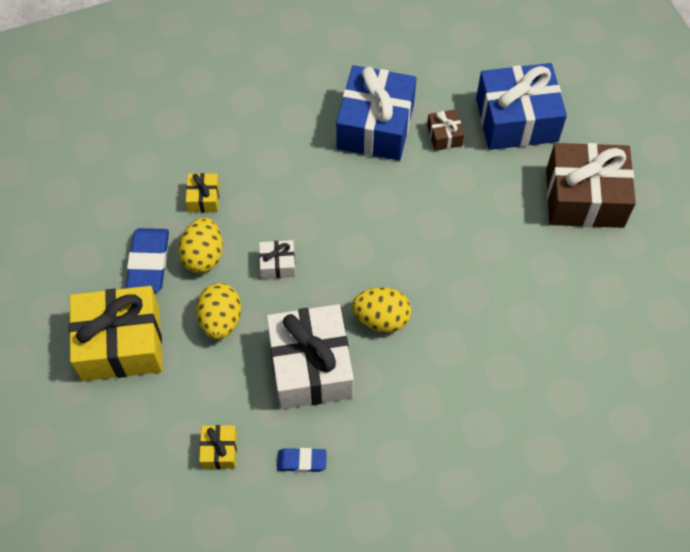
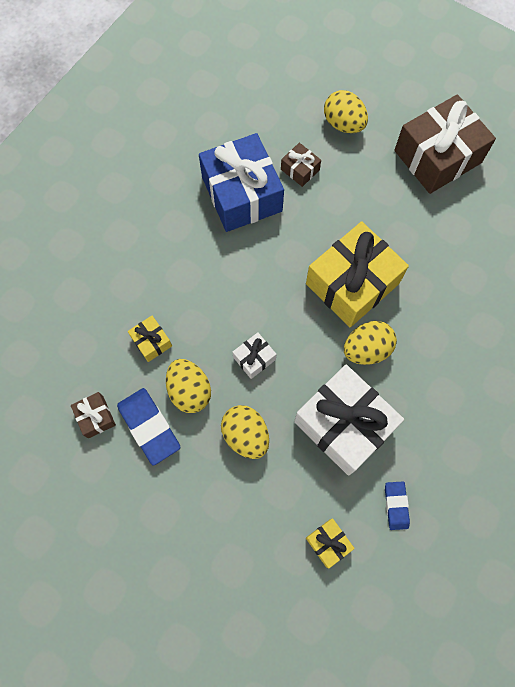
camera: 35 degrees left, 10 degrees up
(113, 228) = (95, 417): none -> brown gift
(121, 344) = (180, 511): yellow gift -> yellow gift (352, 283)
(301, 461) = (396, 505): blue eraser -> blue eraser turned 60 degrees counterclockwise
(516, 120) = (343, 124): blue gift -> yellow egg

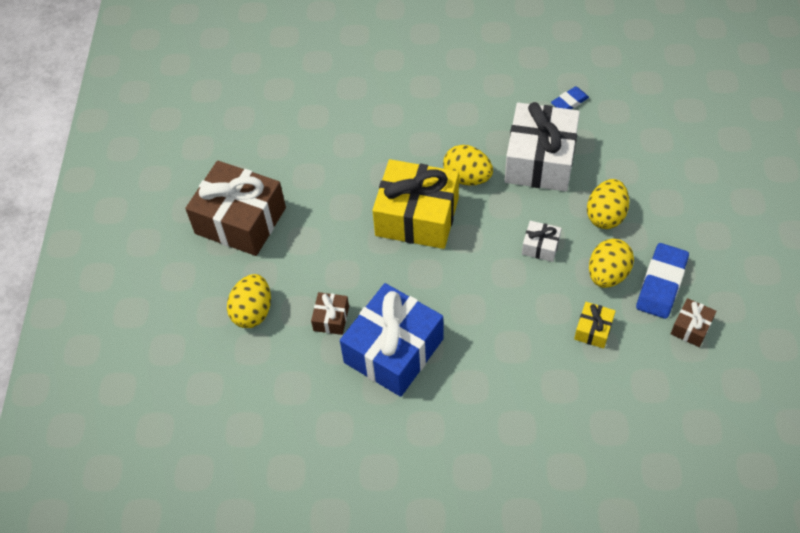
camera: 120 degrees left, 15 degrees down
(328, 543) = (631, 125): yellow gift -> none

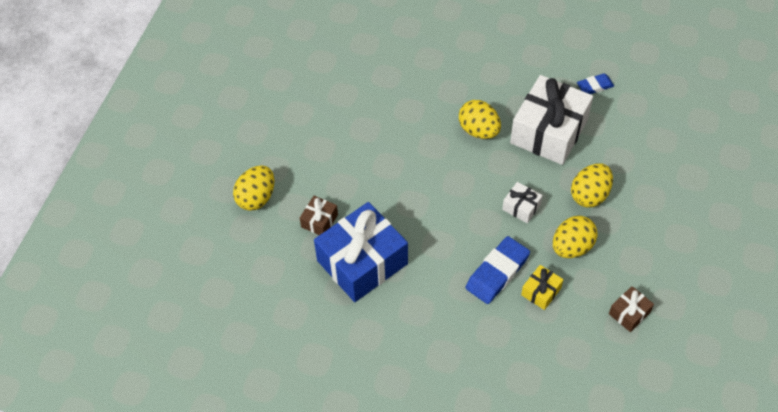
camera: 15 degrees right, 0 degrees up
(240, 220) = (272, 118): brown gift -> none
(417, 217) = (423, 153): yellow gift -> none
(661, 284) = (617, 268): blue eraser -> blue eraser (497, 272)

